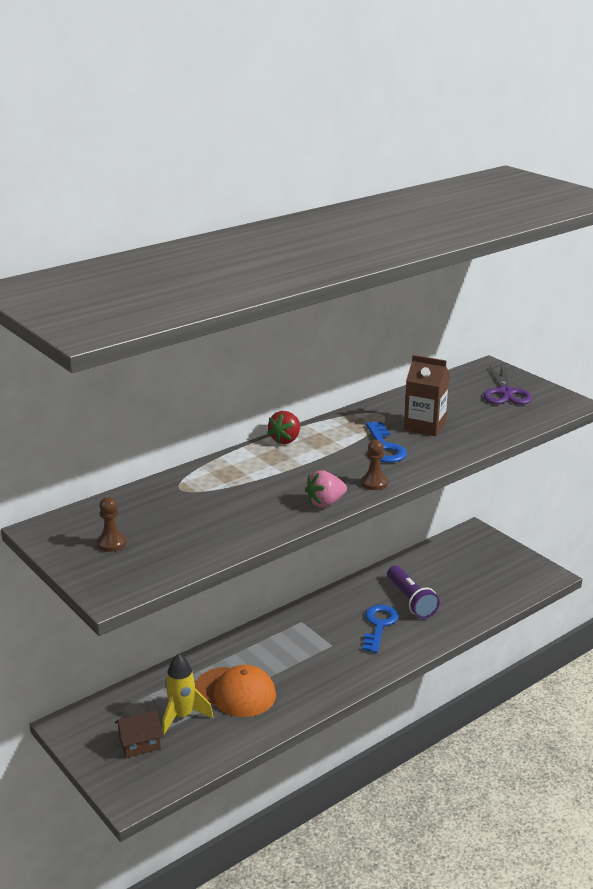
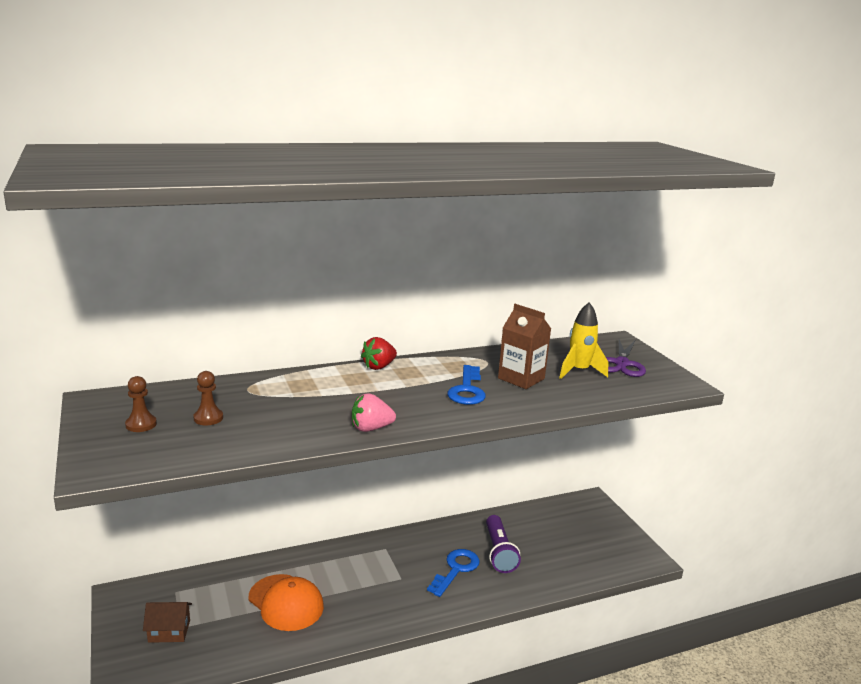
camera: 15 degrees right, 5 degrees down
(182, 716) = (224, 614): yellow rocket -> yellow rocket (579, 371)
(374, 483) = (433, 420): brown pawn -> brown pawn (208, 418)

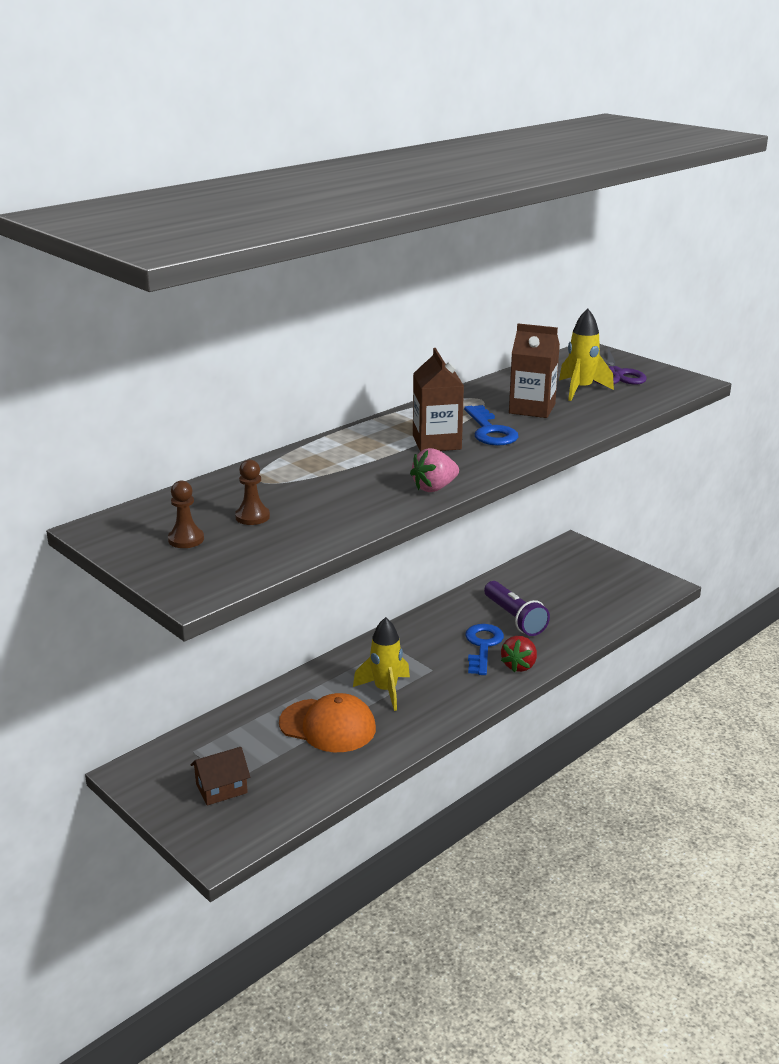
camera: 20 degrees left, 5 degrees up
(351, 585) = (385, 691): none -> yellow rocket
(379, 366) = (374, 427): red strawberry -> red strawberry (519, 666)
(414, 390) = (436, 442): none -> brown carton

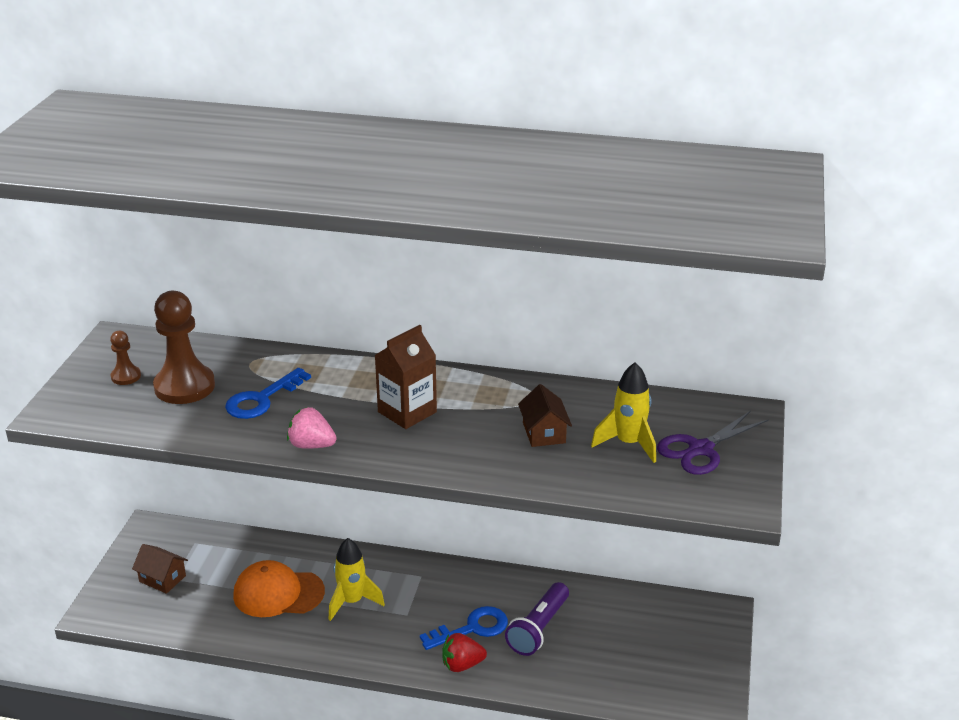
camera: 55 degrees right, 5 degrees up
(252, 517) = (184, 386): brown pawn -> brown pawn, size x2.03
(328, 726) = (278, 593): orange cap -> orange cap turned 105 degrees clockwise
(490, 431) = (463, 429): blue key -> blue key (262, 399)
(532, 409) = (544, 433): brown carton -> brown house

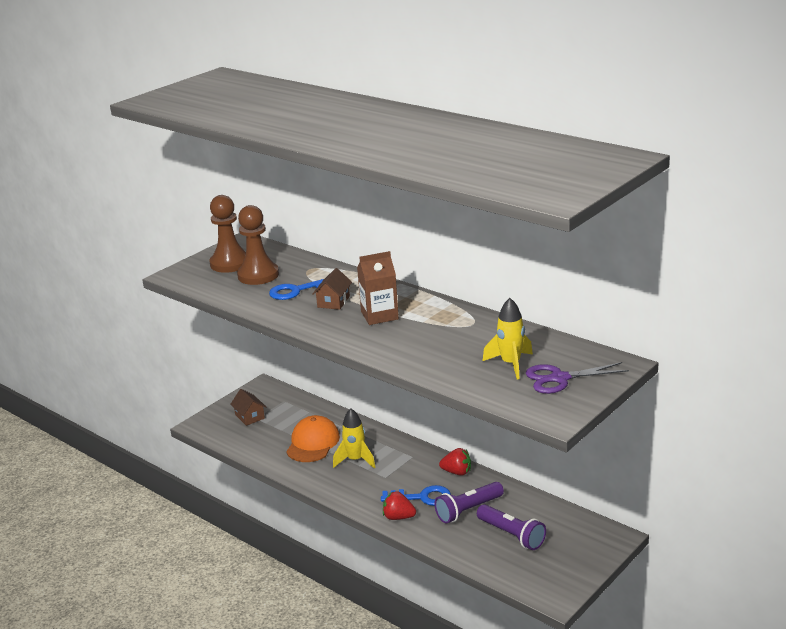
camera: 30 degrees right, 5 degrees down
(126, 376) = (230, 263): brown pawn -> brown pawn, size x2.03
(278, 593) = (313, 443): orange cap -> orange cap turned 75 degrees clockwise
(311, 445) = (303, 322): pink strawberry -> none
(490, 581) = (457, 472): none -> red strawberry
(544, 433) = (458, 345): brown house -> brown house (333, 302)
(611, 646) = (511, 535): none -> purple flashlight

